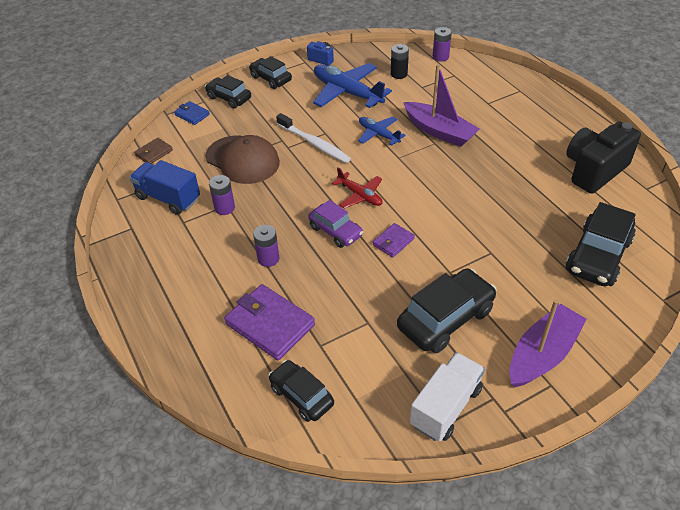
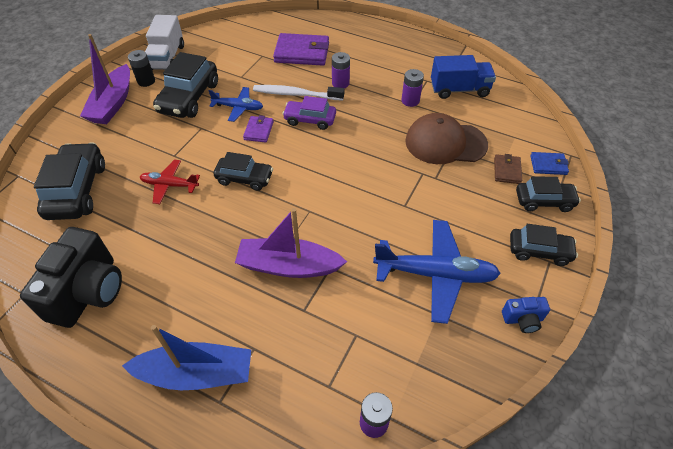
camera: 145 degrees right, 5 degrees up
(154, 153) = (522, 116): brown wallet -> brown wallet (507, 171)
(301, 396) = (254, 33): black car -> black car (244, 178)
(314, 143) = (402, 188): white toothbrush -> white toothbrush (296, 94)
(360, 195) = (314, 156): red plane -> red plane (169, 185)
(378, 134) = (350, 229): blue plane -> blue plane (238, 108)
(399, 74) = (403, 345): black battery -> black battery (146, 81)
(528, 105) = (196, 373): none -> blue boat

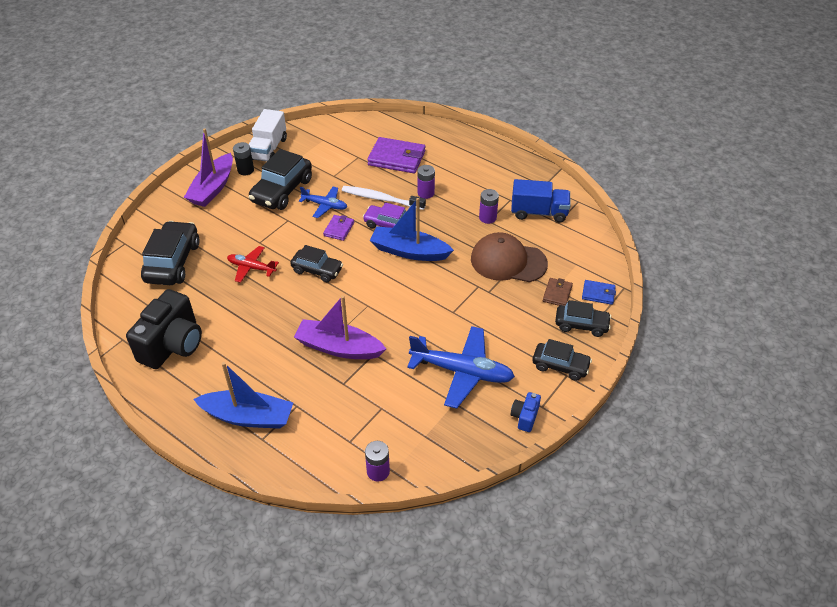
camera: 10 degrees right, 5 degrees down
(339, 145) = (409, 251): none -> blue boat
(522, 319) = (525, 417): blue camera -> blue camera turned 105 degrees clockwise

